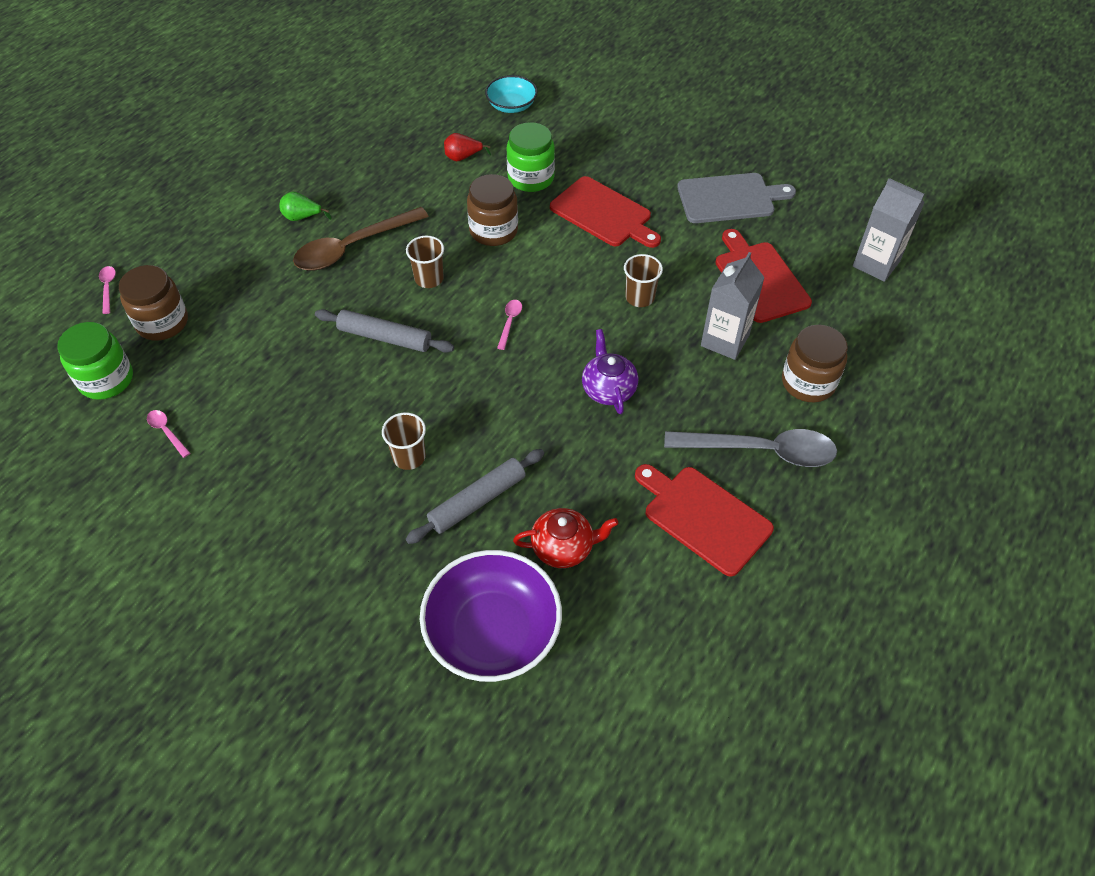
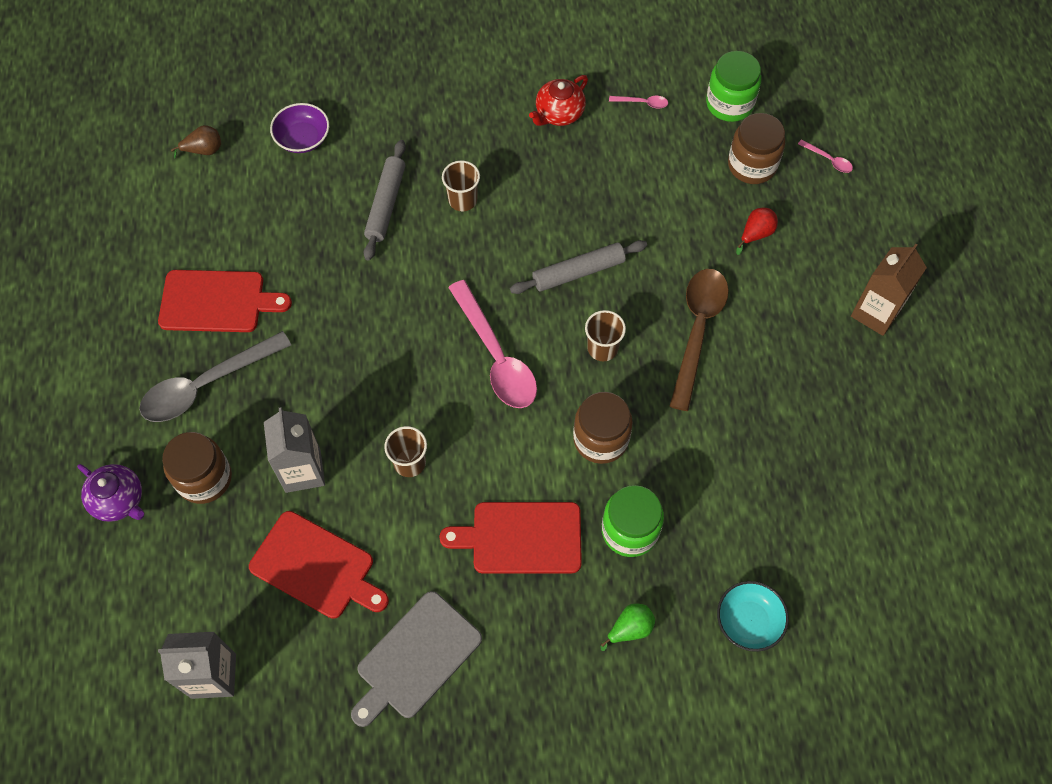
camera: 140 degrees right, 10 degrees up
(230, 184) = (875, 313): none -> brown carton
(302, 217) = (774, 327): green pear -> green pear (630, 629)
(463, 157) = (719, 506): red pear -> red pear (756, 234)
(493, 631) = (303, 138): purple bowl -> purple bowl, size x0.56
(510, 322) = (496, 356): pink spoon -> pink spoon, size x2.42
(563, 547) = (300, 215): red teapot -> red teapot (559, 114)
(604, 697) = (204, 150): none -> brown pear
(608, 389) = (365, 353): purple teapot -> purple teapot (119, 500)

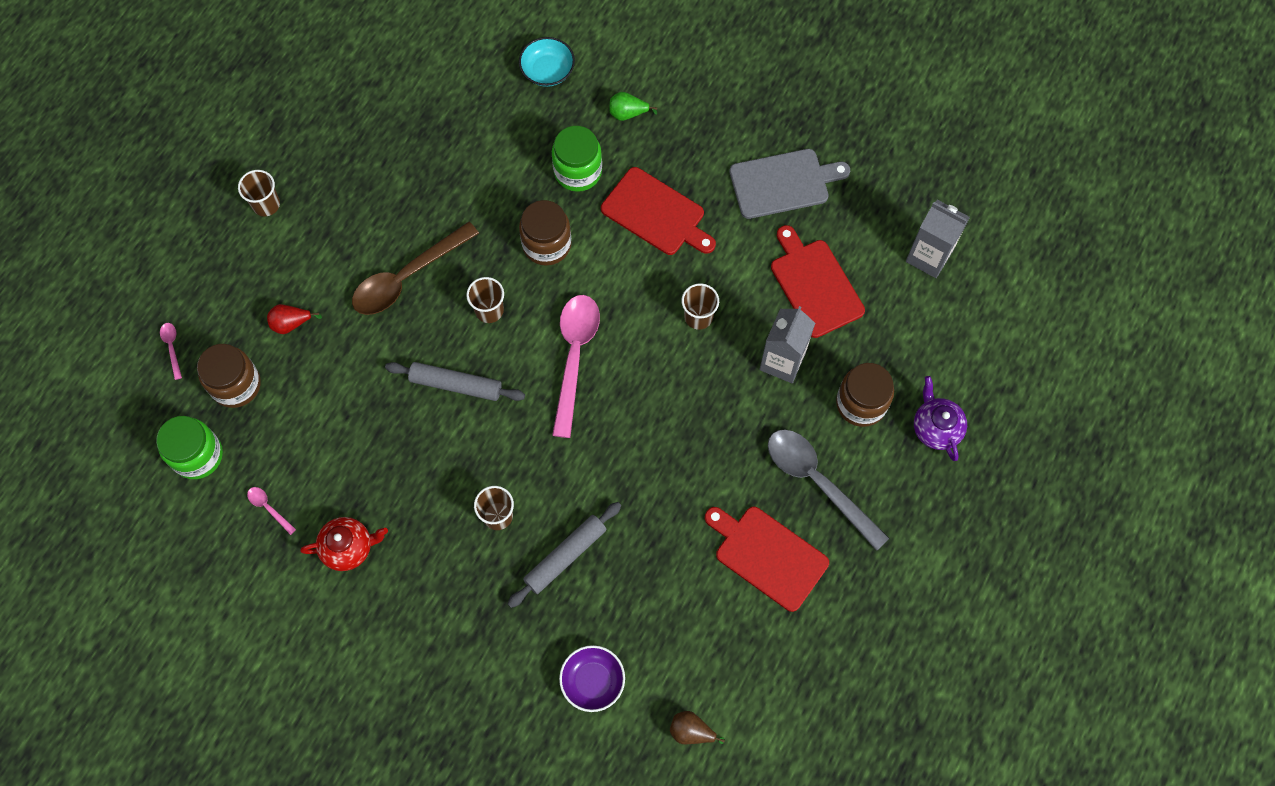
camera: 145 degrees left, 5 degrees up
(206, 385) = (817, 482): grey spoon -> grey spoon turned 135 degrees counterclockwise
(875, 313) = (266, 204): brown carton -> brown cup

